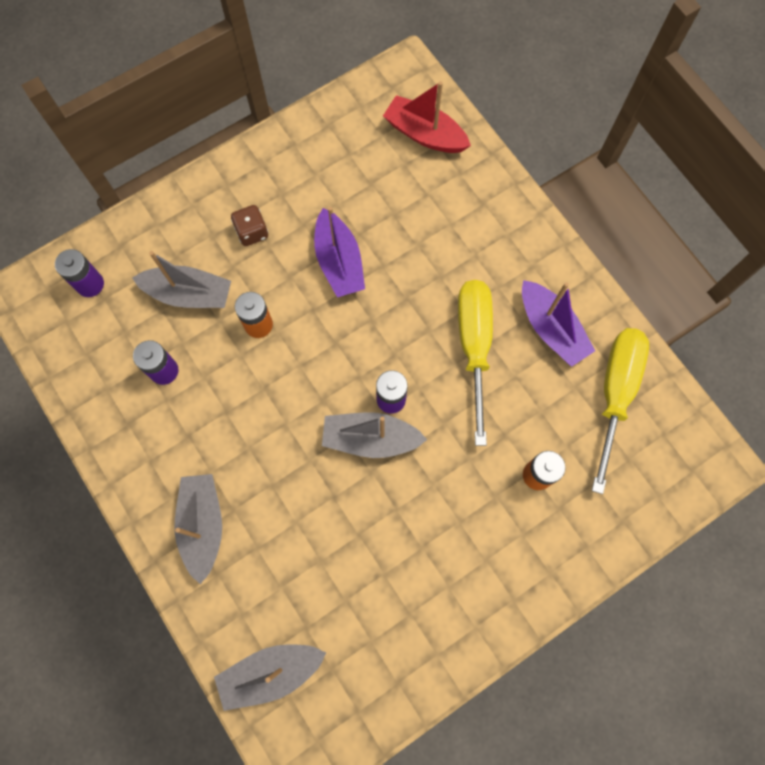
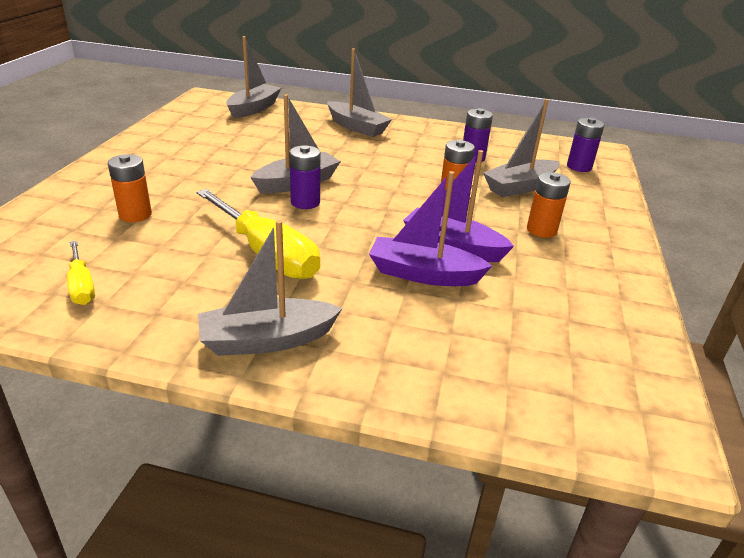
camera: 135 degrees right, 40 degrees down
(252, 232) = (541, 230): brown dice -> orange battery
(425, 134) = (533, 385): red boat -> none
(533, 261) = (267, 340): none -> grey boat
(551, 329) = (195, 298): purple boat -> purple boat (423, 274)
(615, 394) = (81, 286): yellow screwdriver -> yellow screwdriver, size x0.52

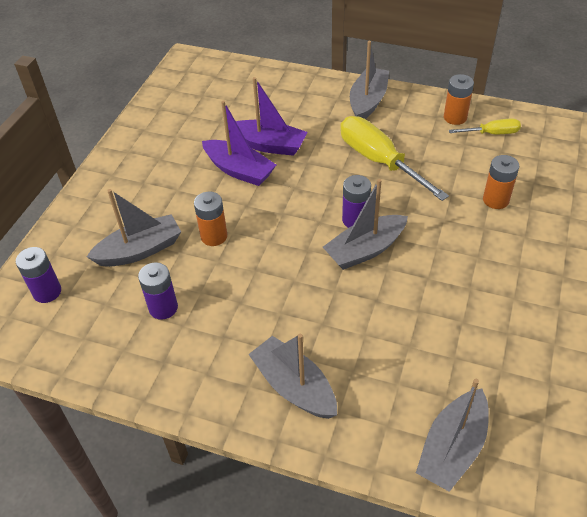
camera: 170 degrees left, 15 degrees up
(81, 286) = (491, 133): yellow screwdriver -> yellow screwdriver turned 105 degrees clockwise
(267, 340) = (368, 101): grey boat -> grey boat turned 60 degrees counterclockwise
(541, 230) = (157, 189): orange battery -> orange battery (455, 117)

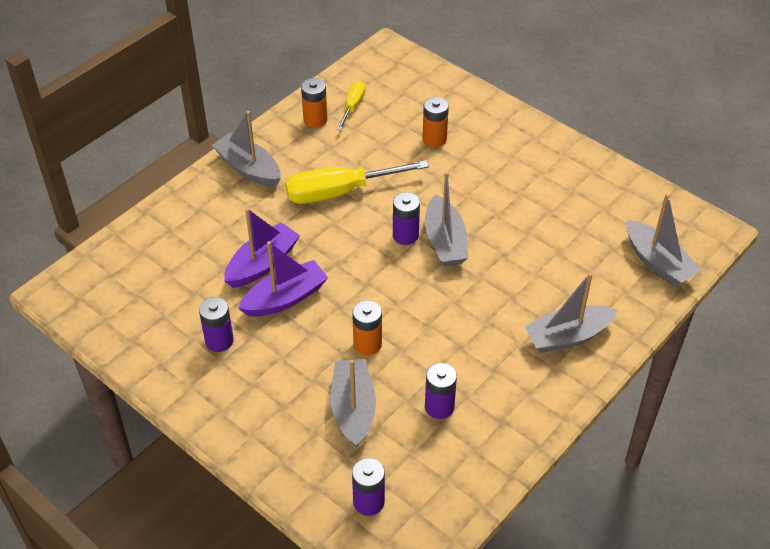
camera: 70 degrees left, 0 degrees up
(178, 150) = (219, 341): none -> purple battery

